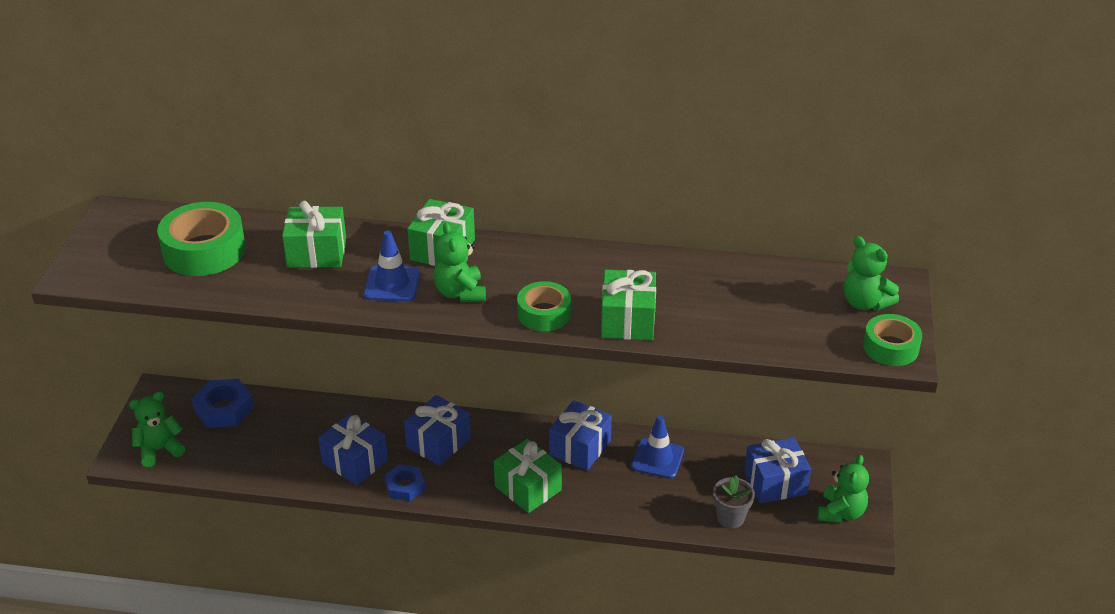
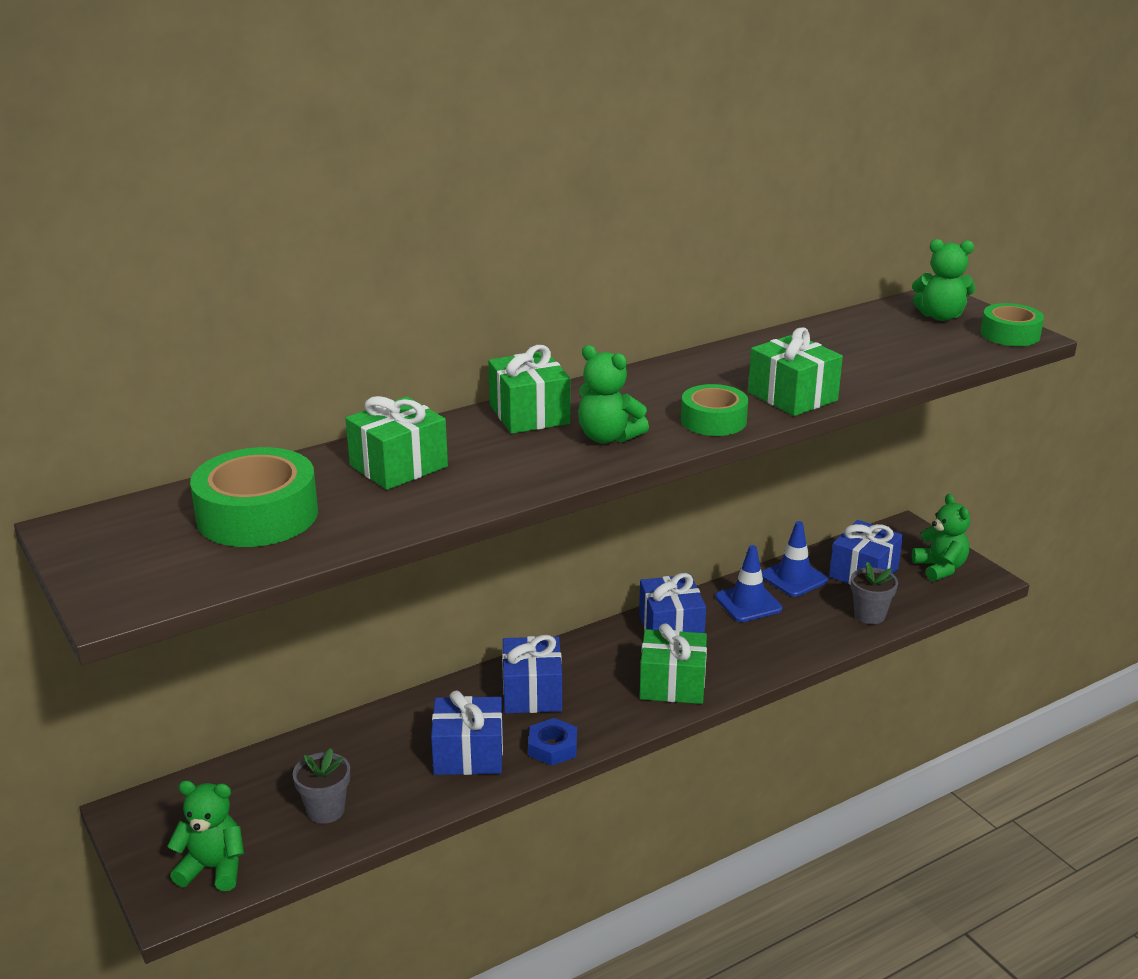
camera: 40 degrees left, 10 degrees down
(159, 450) = (213, 868): green teddy bear -> green teddy bear turned 75 degrees clockwise
(224, 409) = (242, 786): blue nut -> none
(245, 450) = (326, 810): none -> grey flower pot
(392, 284) = (527, 458): blue traffic cone -> blue traffic cone (793, 578)

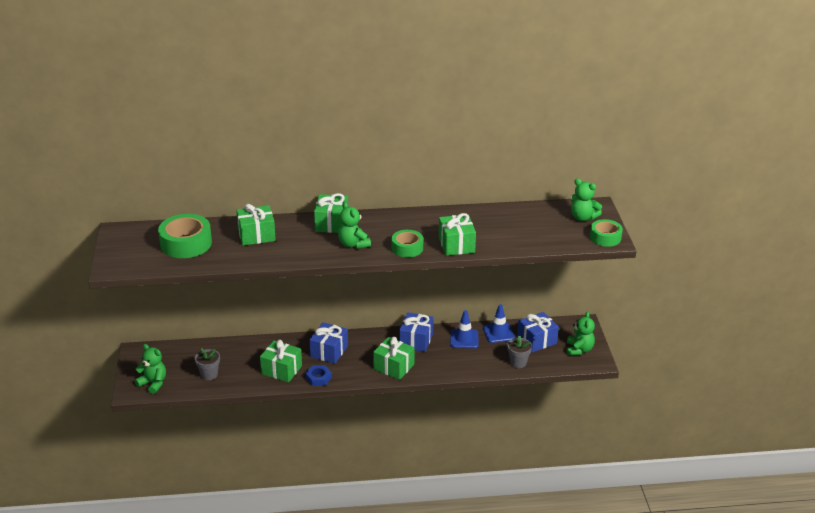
camera: 25 degrees right, 5 degrees up
(468, 754) = (281, 370): blue gift -> green gift

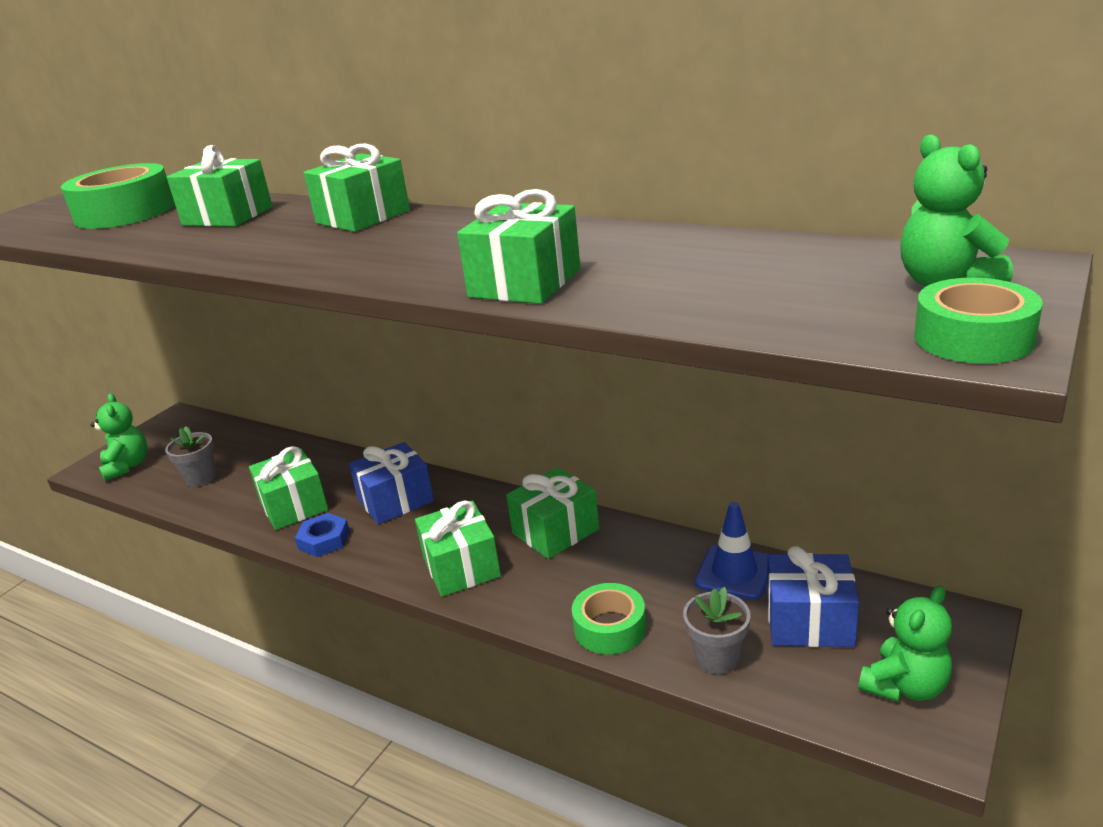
camera: 40 degrees right, 5 degrees down
(353, 244) = (336, 249): green teddy bear -> none
(407, 248) = (416, 271): green tape -> green tape (610, 628)
(416, 340) = (555, 531): blue gift -> green gift
(464, 339) = (649, 560): blue traffic cone -> none

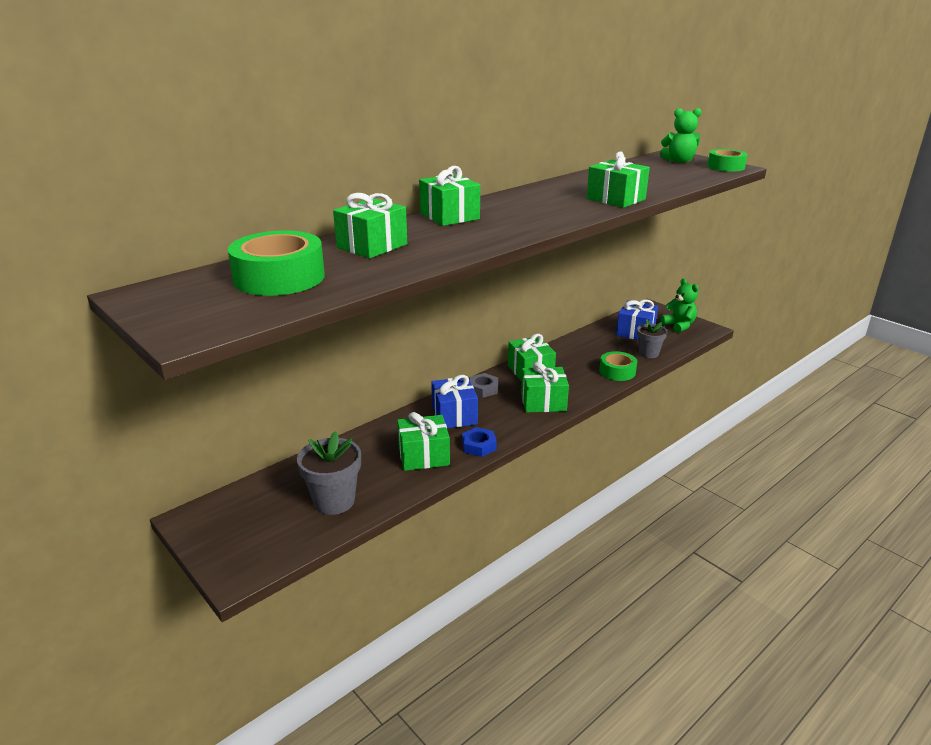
camera: 75 degrees left, 0 degrees up
(127, 466) = (261, 548): green teddy bear -> none
(201, 478) = (334, 501): grey flower pot -> grey flower pot, size x1.54
(478, 503) = (483, 389): none -> grey nut
(734, 573) = (595, 338): blue traffic cone -> none

